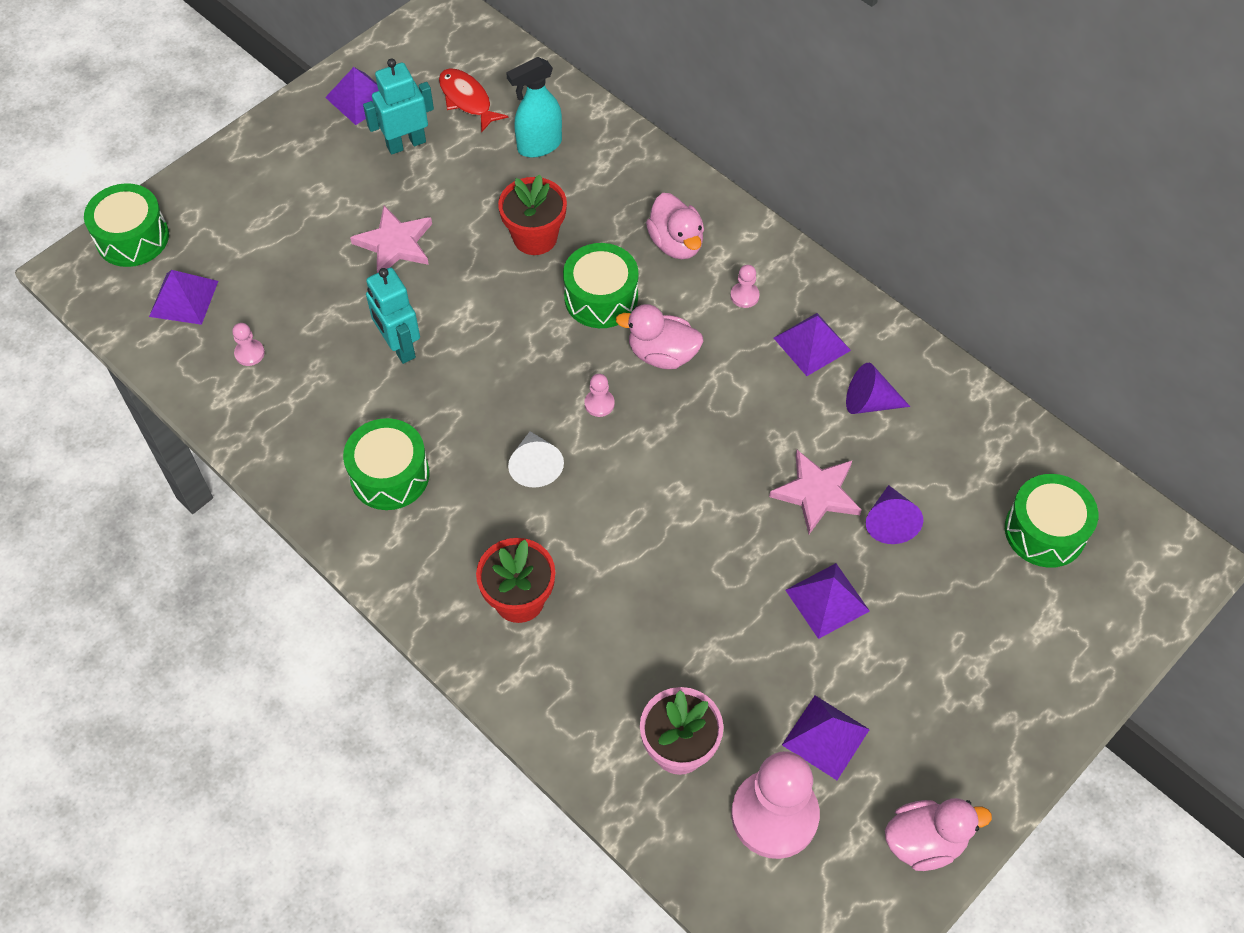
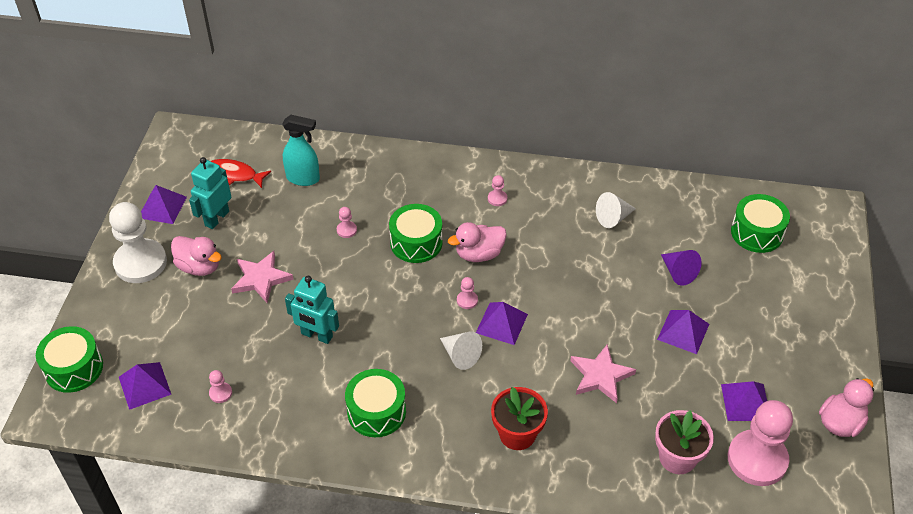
camera: 35 degrees left, 10 degrees down
(287, 153) = (140, 263): none -> white pawn
(535, 237) = (346, 230): red flower pot -> pink pawn
(539, 146) = (303, 178): turquoise spray bottle -> turquoise spray bottle turned 105 degrees counterclockwise
(676, 243) = (433, 191): pink duck -> pink duck (199, 267)
(812, 344) = (556, 204): purple pyramid -> purple pyramid (501, 323)
(816, 493) = (628, 280): pink star -> pink star (600, 376)
(869, 402) = (613, 218): purple cone -> white cone

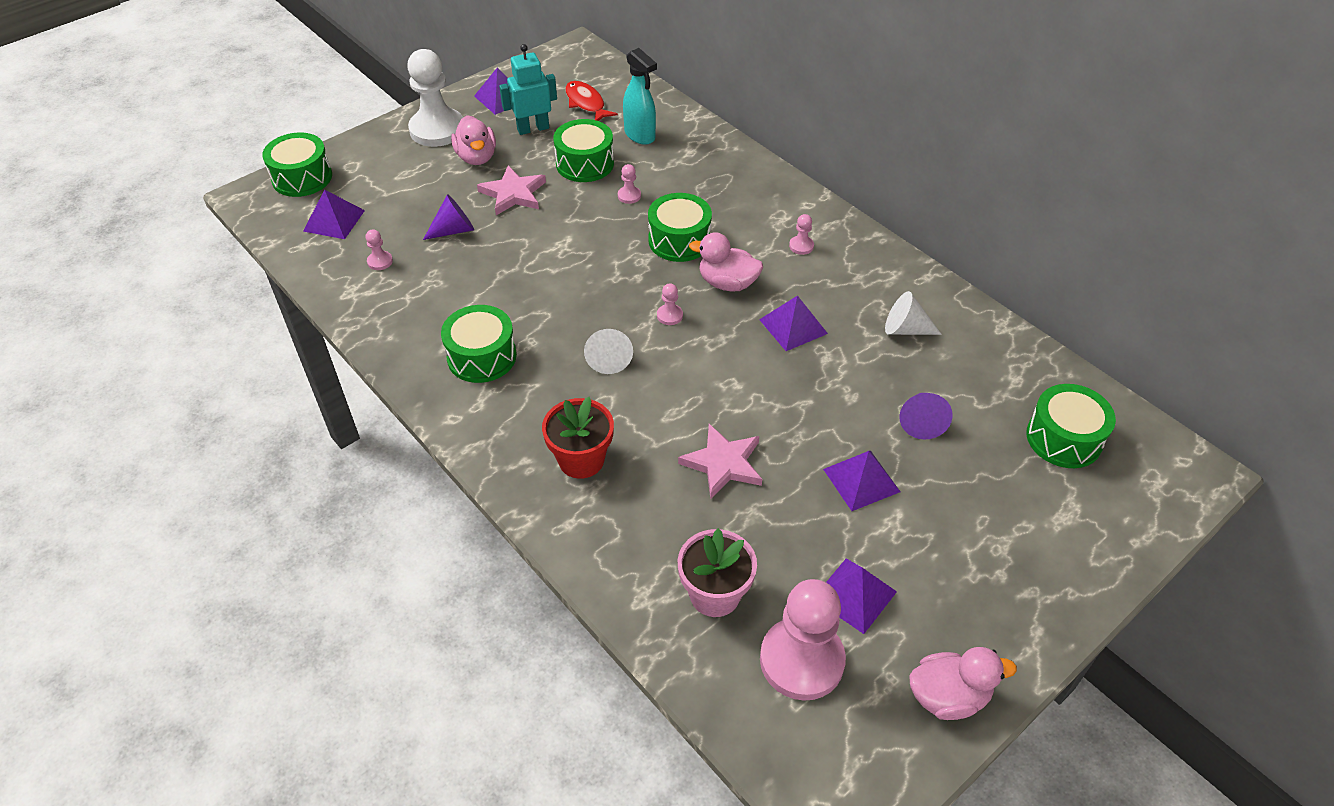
camera: 40 degrees right, 0 degrees up
(249, 334) = (454, 230): none -> purple cone
(287, 224) = (585, 163): none -> green drum
(316, 335) = (505, 264): turquoise robot -> none
(501, 323) = (679, 355): purple pyramid -> purple pyramid (793, 326)

